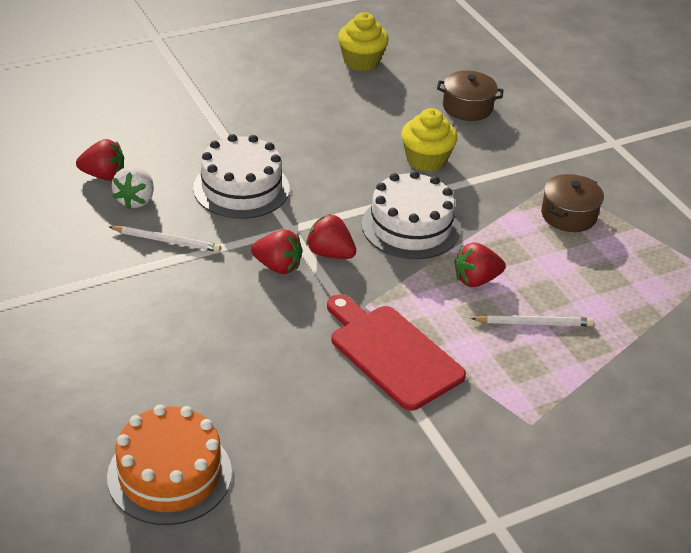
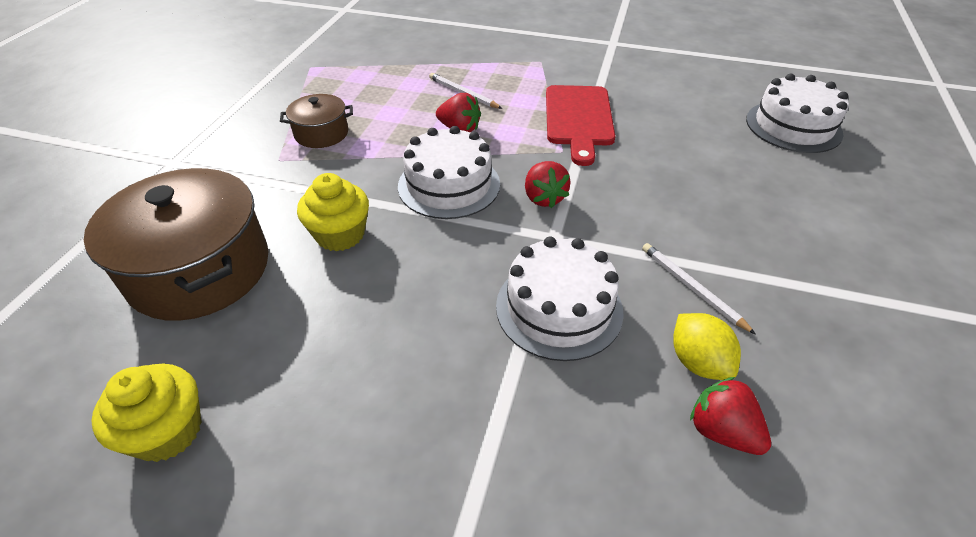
camera: 135 degrees left, 5 degrees up
(135, 200) = (698, 362): white strawberry -> yellow lemon
(169, 474) = (793, 126): orange cake -> white cake
(278, 266) = (601, 210): red strawberry -> none
(467, 107) = (199, 269): brown pot -> brown pot, size x1.97

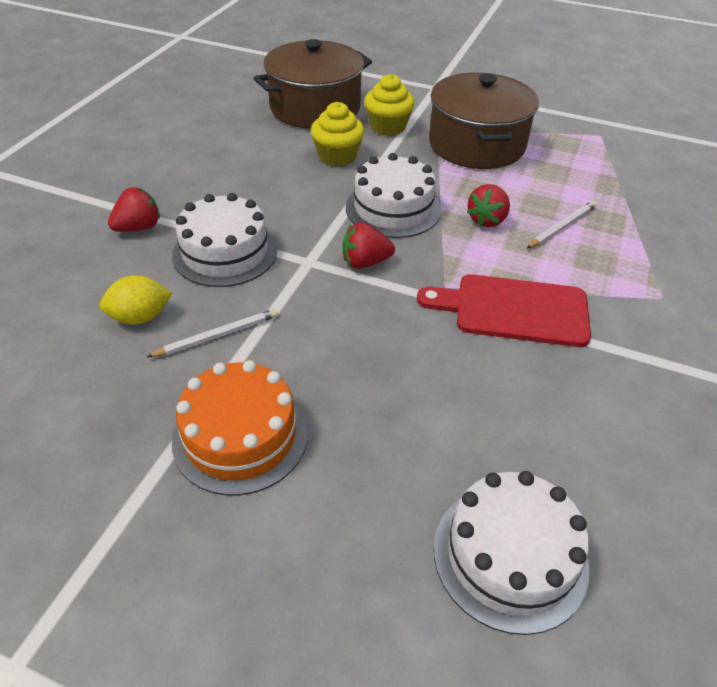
camera: 95 degrees right, 0 degrees up
(167, 431) = (195, 111): yellow cupcake -> yellow cupcake (388, 127)
(321, 133) = (476, 145): brown pot -> brown pot, size x1.97
(721, 431) = (78, 313): red strawberry -> red strawberry (139, 227)
(794, 251) = (240, 436): none -> orange cake

